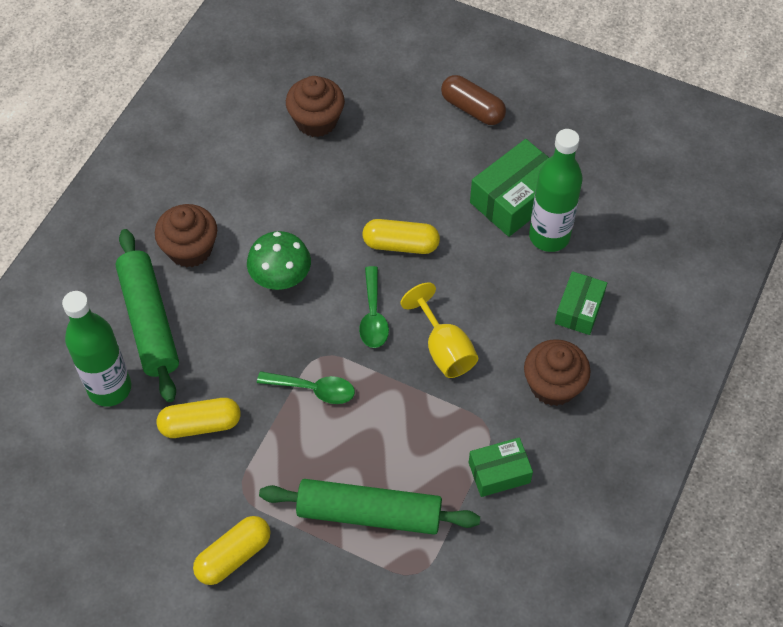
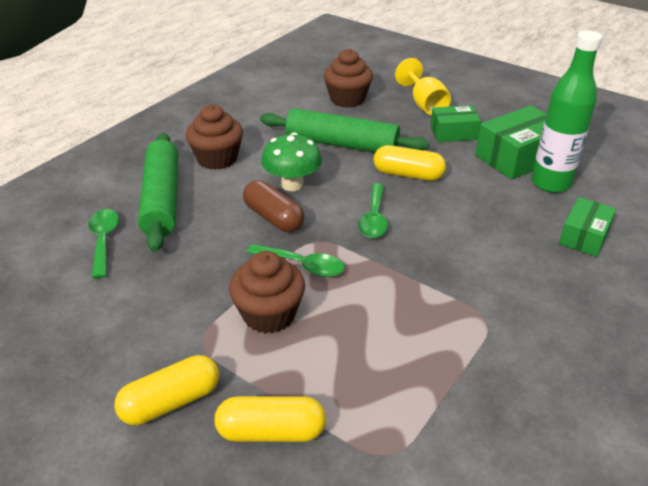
camera: 10 degrees right, 20 degrees down
(109, 388) = (104, 241): green bottle -> green spoon
(200, 424) = (179, 279): yellow capsule -> yellow capsule (271, 431)
(369, 514) = (339, 382): green rolling pin -> green rolling pin (342, 144)
(444, 349) = (442, 250): yellow goblet -> yellow goblet (424, 104)
(472, 109) = (480, 104): brown capsule -> brown capsule (273, 218)
(499, 472) = (497, 363): green box -> green box (453, 133)
(553, 385) = (559, 292): brown cupcake -> brown cupcake (269, 314)

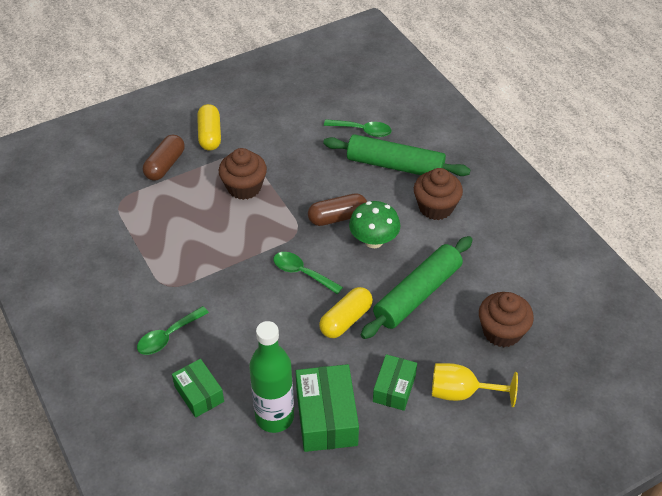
camera: 115 degrees right, 10 degrees up
(271, 431) = (165, 165): yellow capsule -> brown capsule
(302, 265) = (277, 216): green spoon -> green spoon (168, 336)

